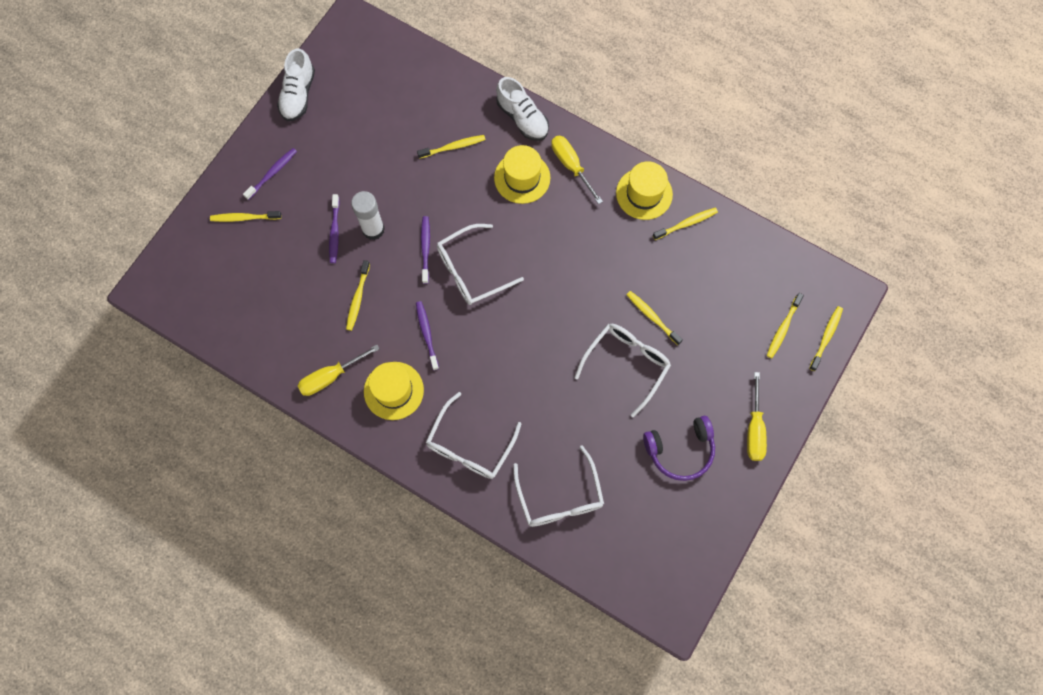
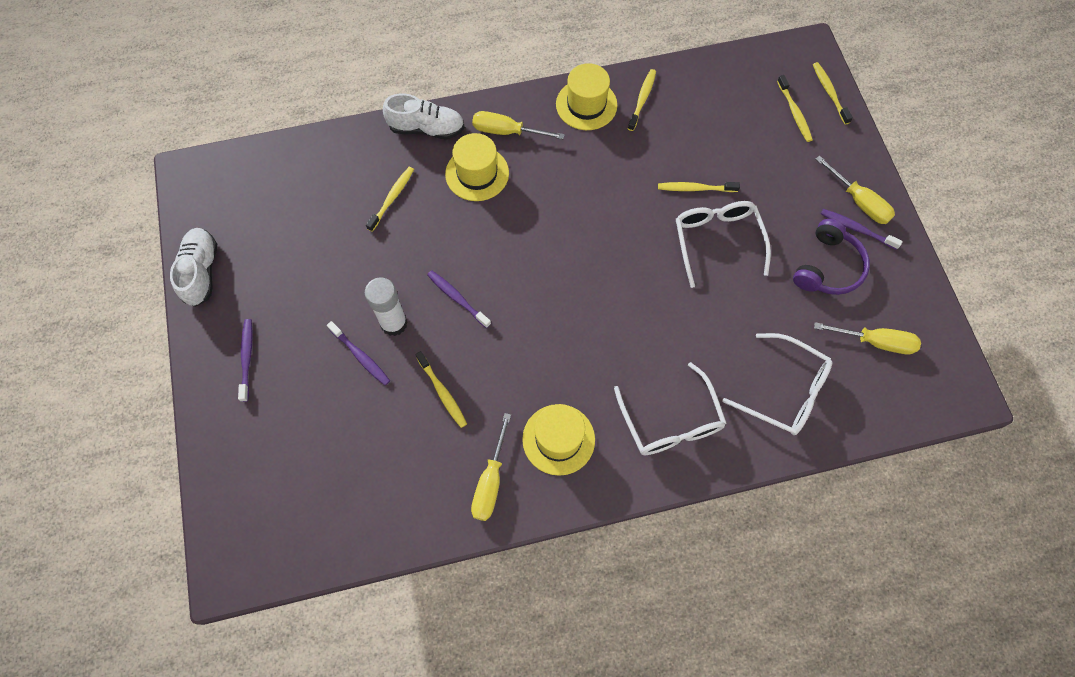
camera: 45 degrees left, 5 degrees down
(244, 218) = (260, 420): yellow toothbrush -> none
(298, 94) = (201, 272): white shoe -> white shoe turned 150 degrees counterclockwise
(427, 334) = (535, 366): purple toothbrush -> purple toothbrush (856, 229)
(472, 270) = (516, 280): white glasses -> none
(654, 525) = (875, 342): none -> yellow screwdriver

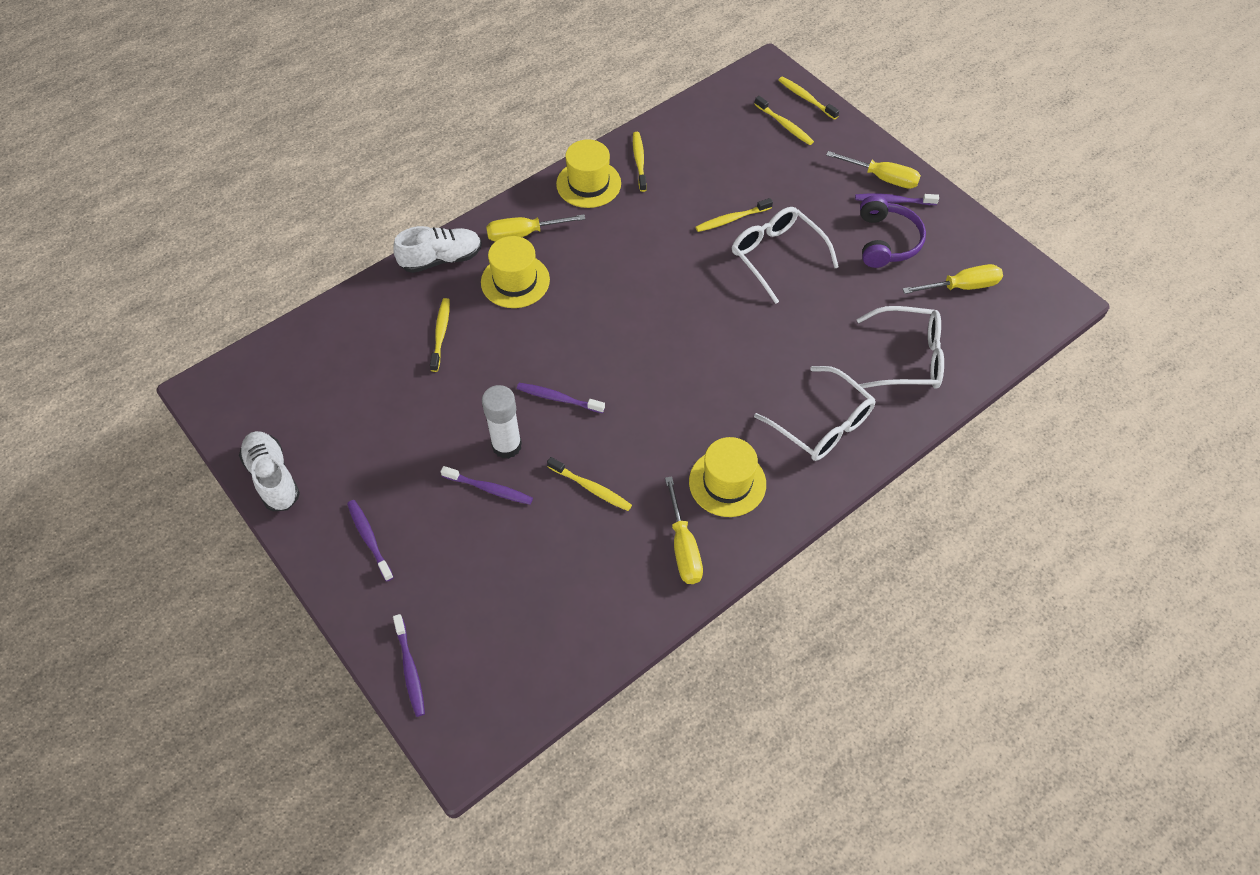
camera: 25 degrees left, 10 degrees down
(222, 486) = (410, 669): none -> purple toothbrush

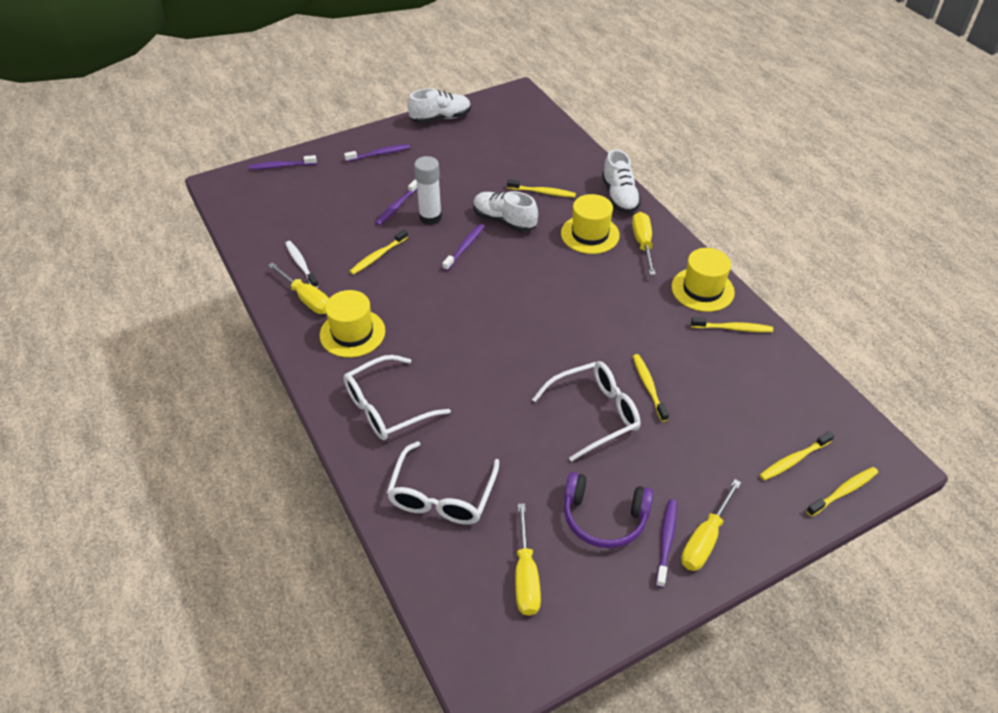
camera: 100 degrees right, 10 degrees down
(502, 366) = (504, 221): none -> white shoe
(623, 573) = (301, 264): none -> white toothbrush
(683, 547) = (307, 299): yellow screwdriver -> yellow screwdriver turned 135 degrees counterclockwise

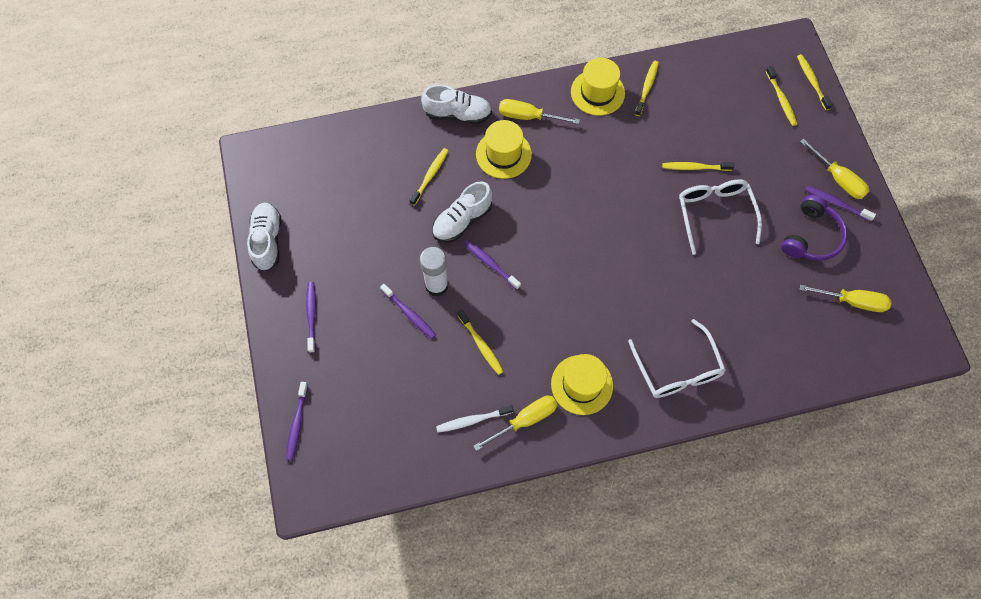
camera: 75 degrees left, 20 degrees up
(442, 494) = (773, 343): white glasses -> none

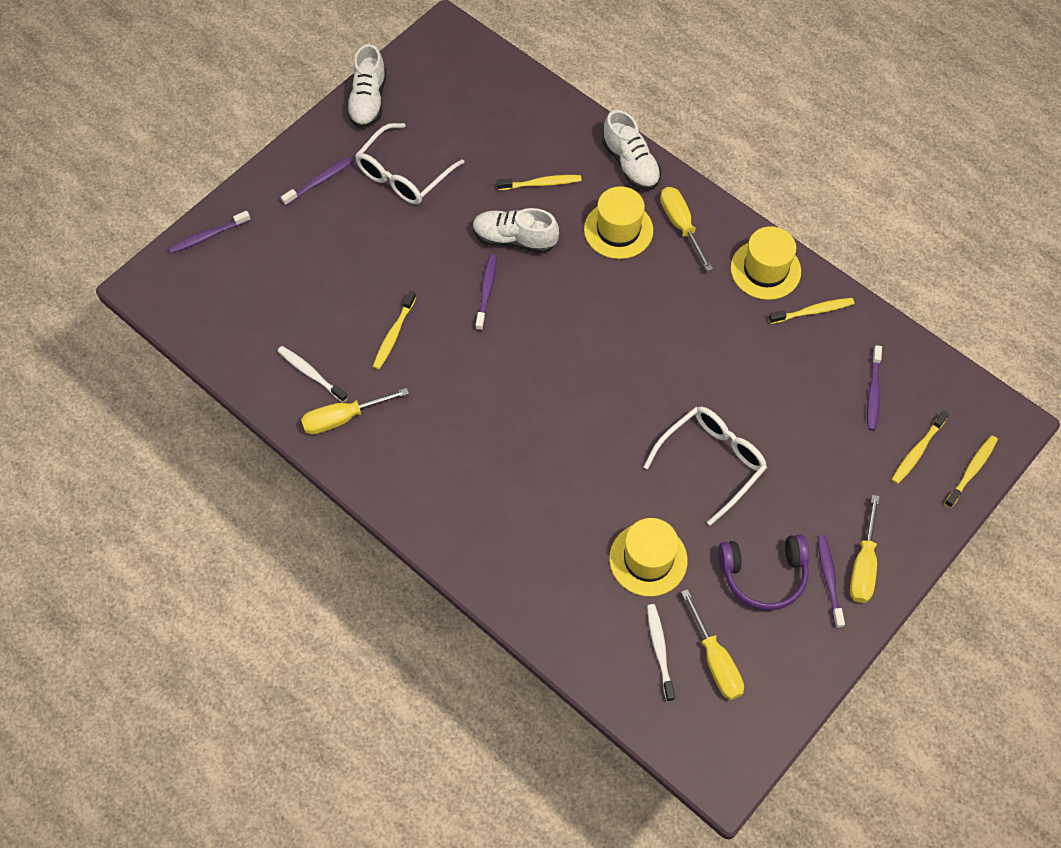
camera: 55 degrees right, 5 degrees down
(267, 241) = (368, 101): white shoe -> white shoe turned 135 degrees clockwise
(409, 314) = (380, 256): purple toothbrush -> purple toothbrush (873, 392)
(436, 285) = (427, 260): white glue stick -> none
(525, 420) = (343, 418): yellow screwdriver -> yellow screwdriver turned 135 degrees clockwise
(582, 384) = (416, 446): yellow hat -> yellow hat (648, 559)
(677, 368) = (499, 524): white glasses -> white glasses (404, 174)
(695, 167) = (753, 412): yellow toothbrush -> none
(826, 329) = (659, 650): none -> white toothbrush

